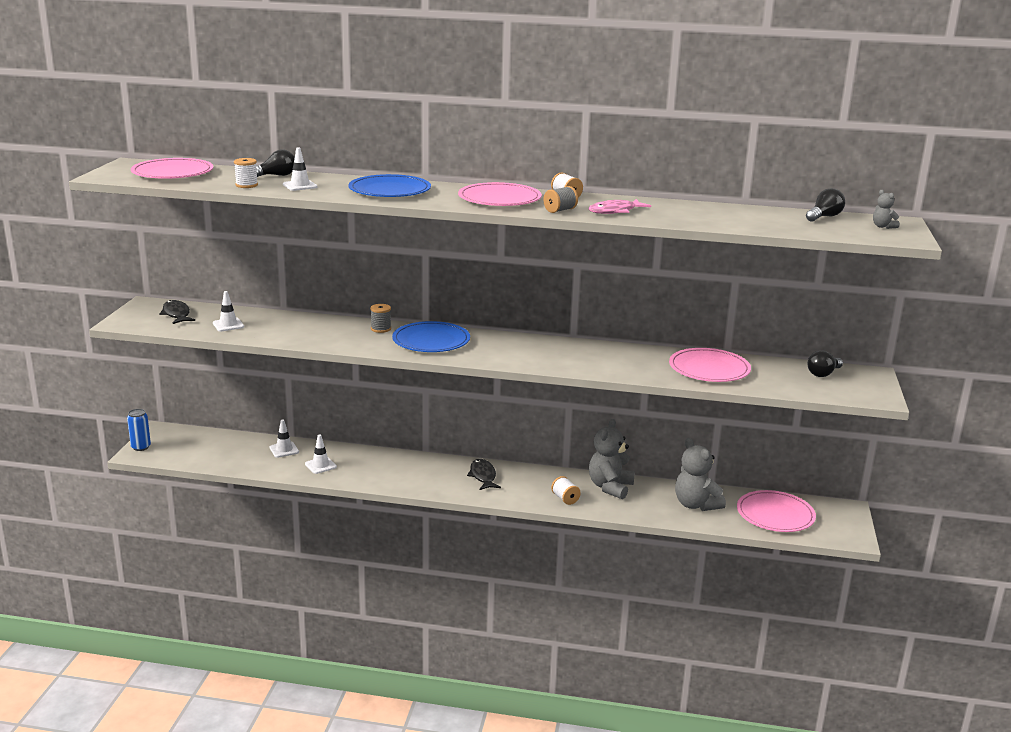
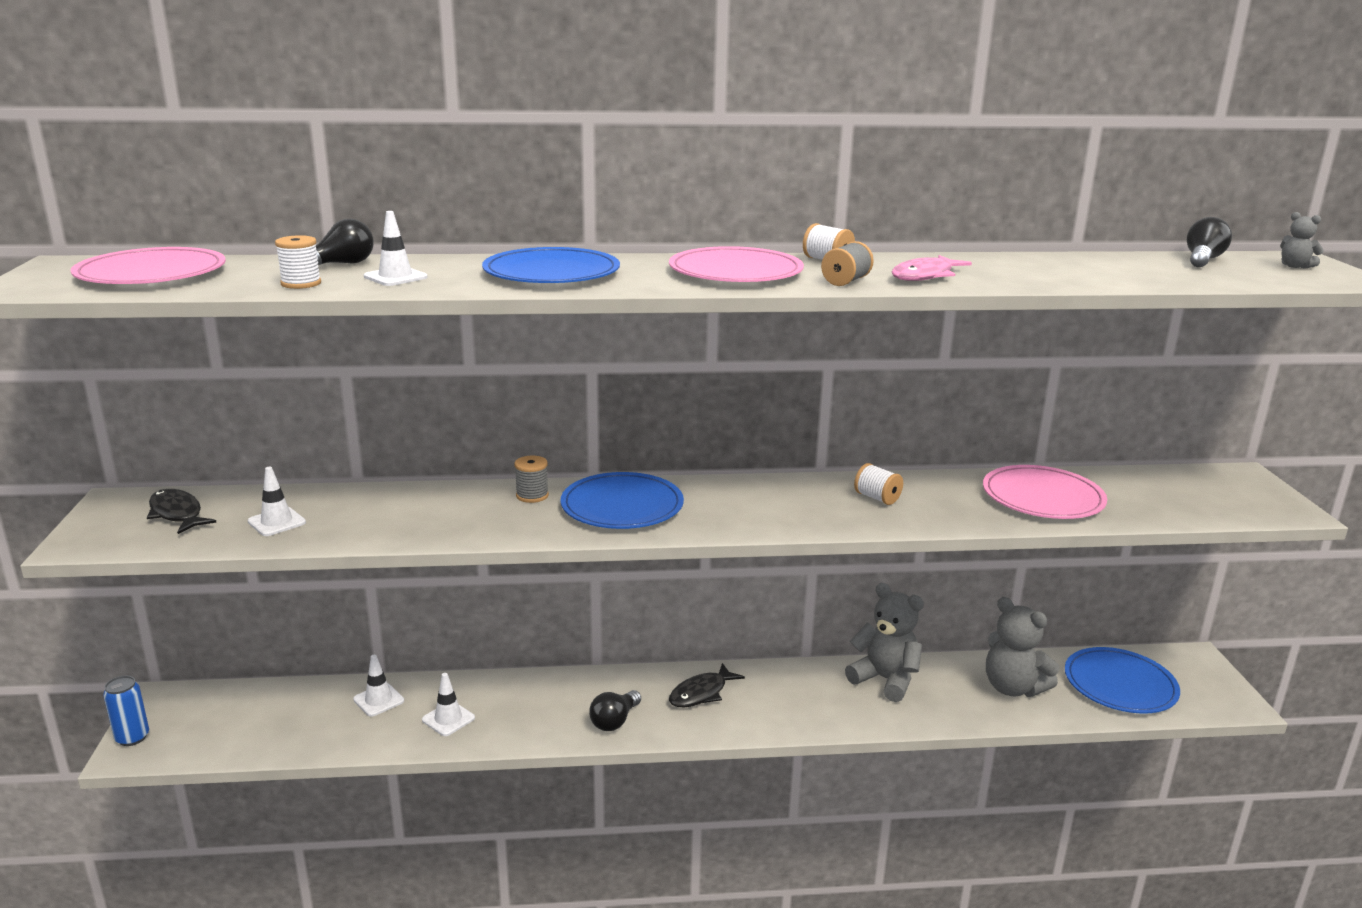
camera: 15 degrees left, 0 degrees up
(483, 476) = (701, 693): black fish -> black fish turned 105 degrees counterclockwise
(565, 499) = (836, 712): white spool -> white spool (877, 498)
(610, 487) = (885, 680): grey teddy bear -> grey teddy bear turned 120 degrees clockwise
(775, 514) = (1120, 684): pink plate -> blue plate
(823, 374) = (1188, 483): black light bulb -> black light bulb (614, 721)

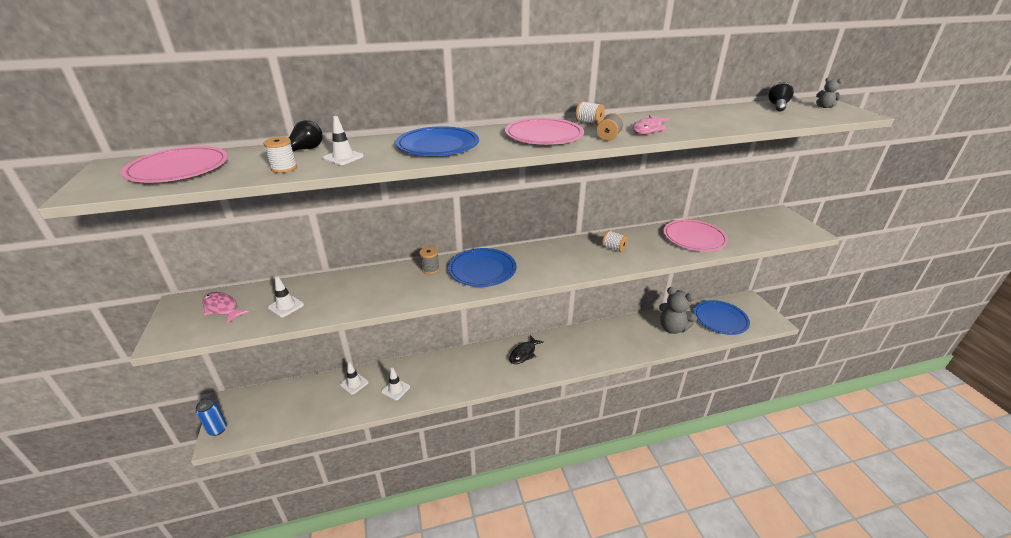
camera: 10 degrees left, 10 degrees up
(177, 514) = (222, 308): black fish -> pink fish
(614, 721) = (484, 377): black light bulb -> none
(885, 680) = (611, 332): grey teddy bear -> none

